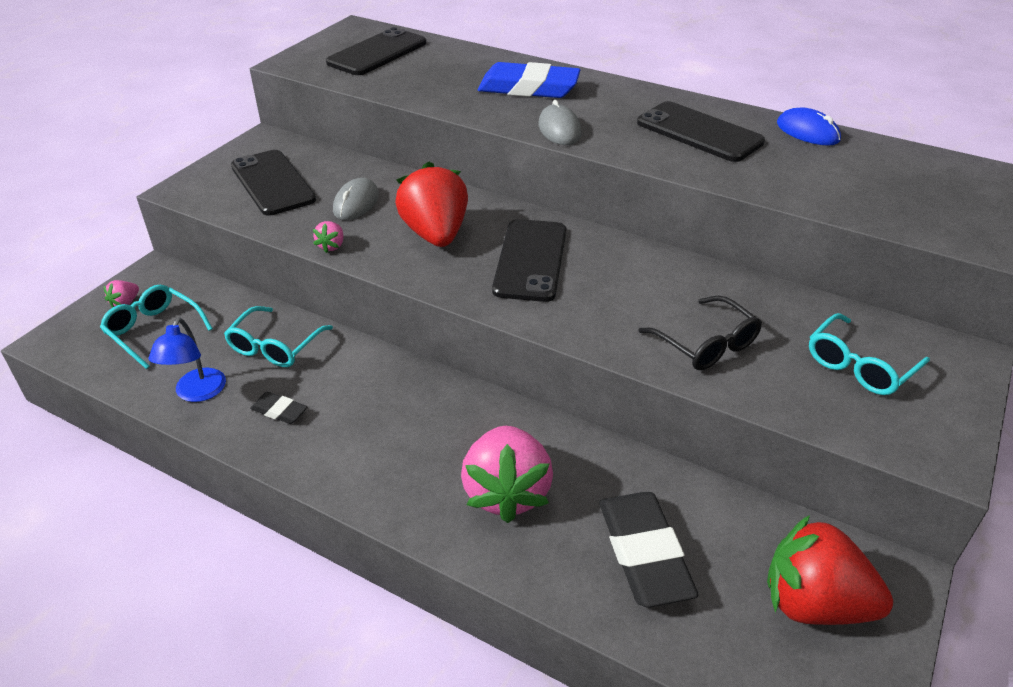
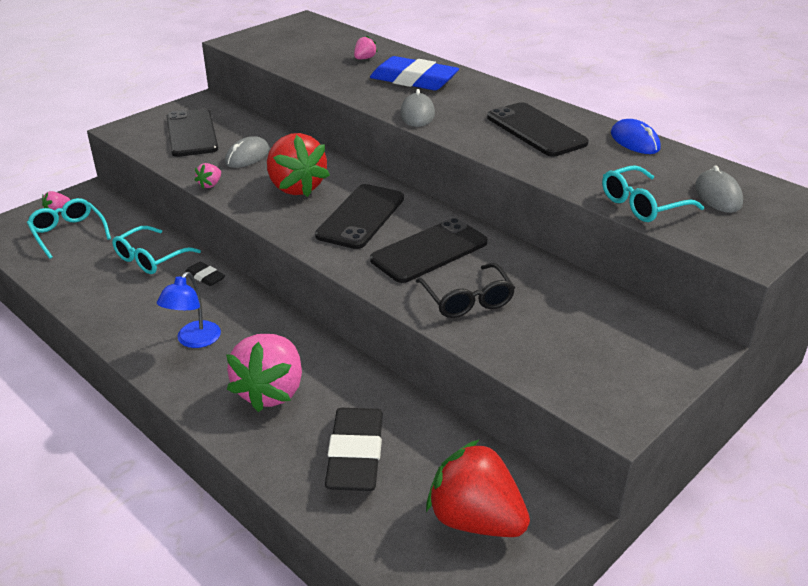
camera: 15 degrees right, 5 degrees down
(197, 393) = (77, 281): blue lamp -> blue lamp (194, 340)
(279, 411) = (130, 304): black eraser -> black eraser (205, 277)
(377, 53) = (308, 41): black phone -> black phone (429, 251)
(435, 234) = (296, 187): red strawberry -> red strawberry turned 150 degrees clockwise
(456, 68) = (364, 58): none -> pink strawberry
(860, 366) = (591, 337): turquoise glasses -> turquoise glasses (642, 205)
(931, 184) = (718, 195): none -> grey mouse

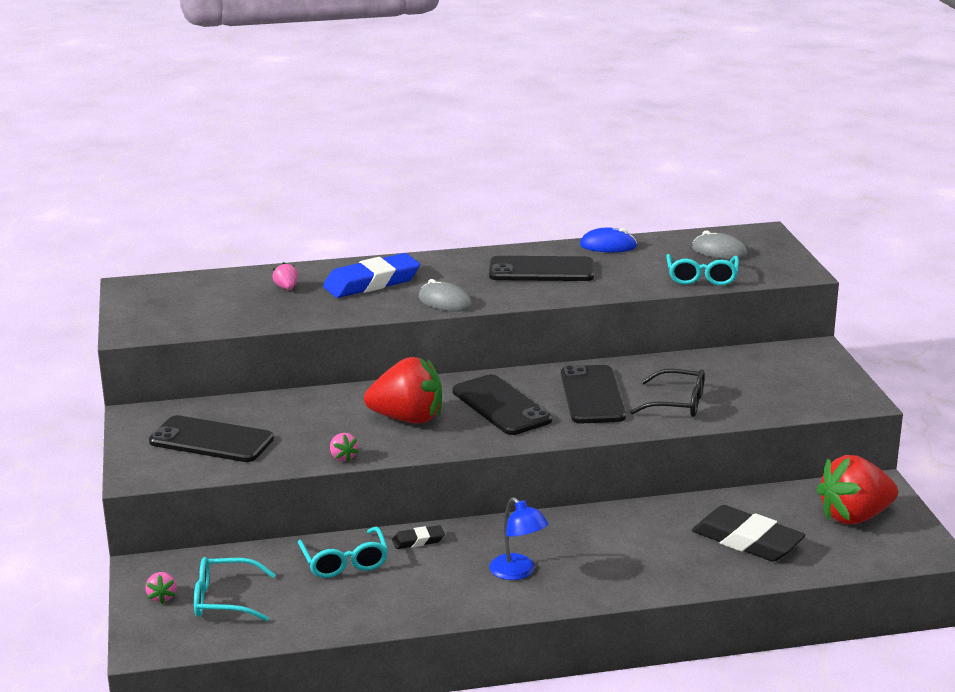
camera: 55 degrees left, 10 degrees down
(247, 156) = (309, 425): grey mouse -> none
(271, 391) = (632, 554): pink strawberry -> none

